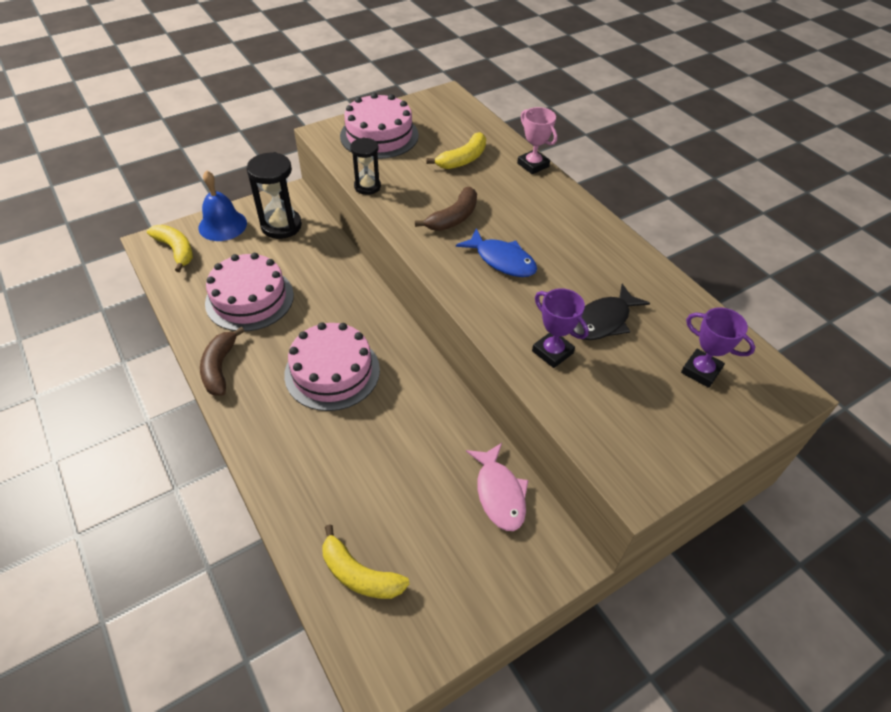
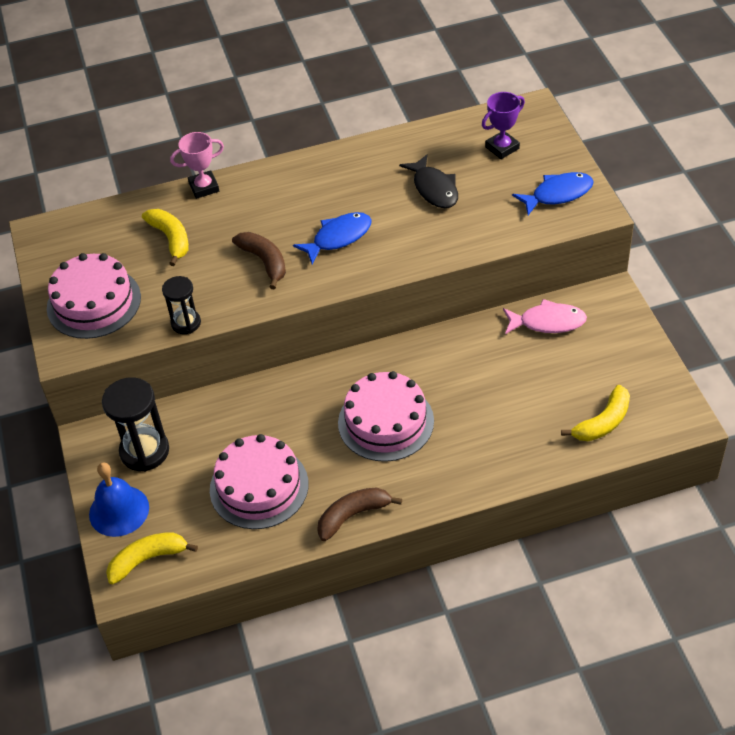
camera: 70 degrees left, 0 degrees up
(220, 368) = (353, 516): brown banana -> brown banana turned 135 degrees clockwise
(552, 352) = (459, 228): purple trophy -> none
(648, 439) = (558, 194): none -> blue fish

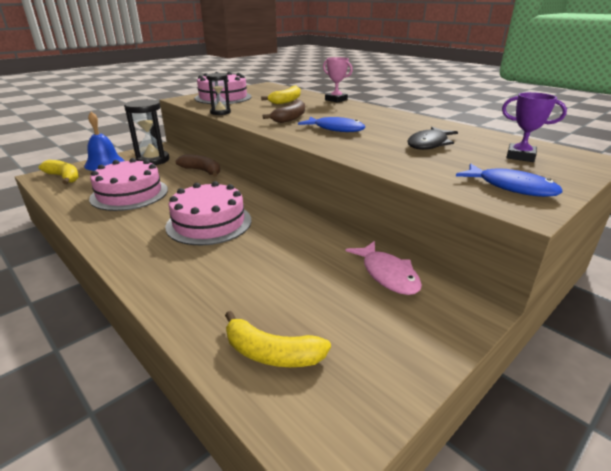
camera: 60 degrees right, 20 degrees down
(353, 516) = (103, 231): brown banana -> brown banana (202, 171)

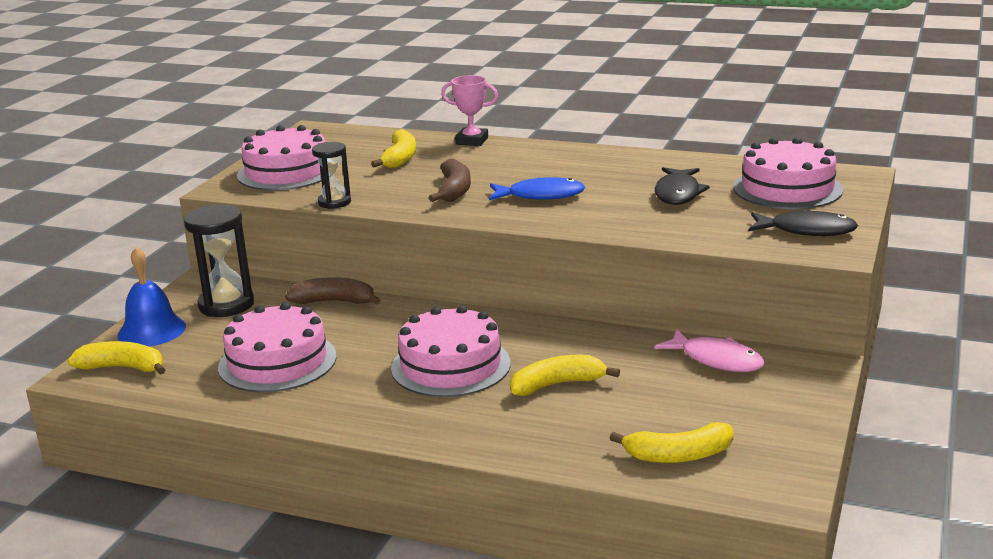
camera: 25 degrees left, 5 degrees down
(254, 256) = (557, 385): none -> yellow banana
(511, 187) = (806, 230): blue fish -> black fish
(520, 156) = (787, 188): purple trophy -> pink cake

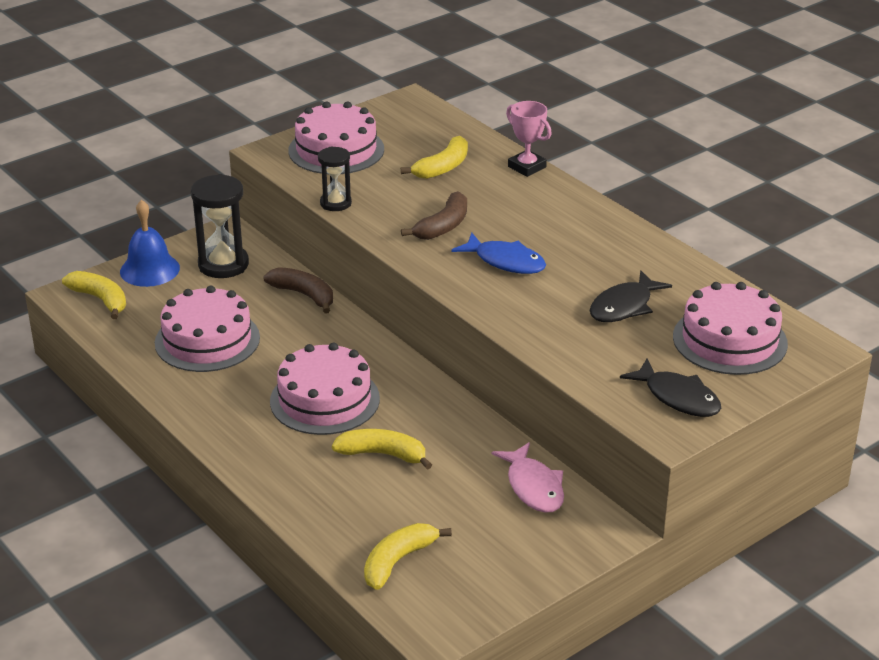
camera: 30 degrees right, 10 degrees up
(678, 455) = (398, 561): yellow banana -> yellow banana turned 105 degrees clockwise

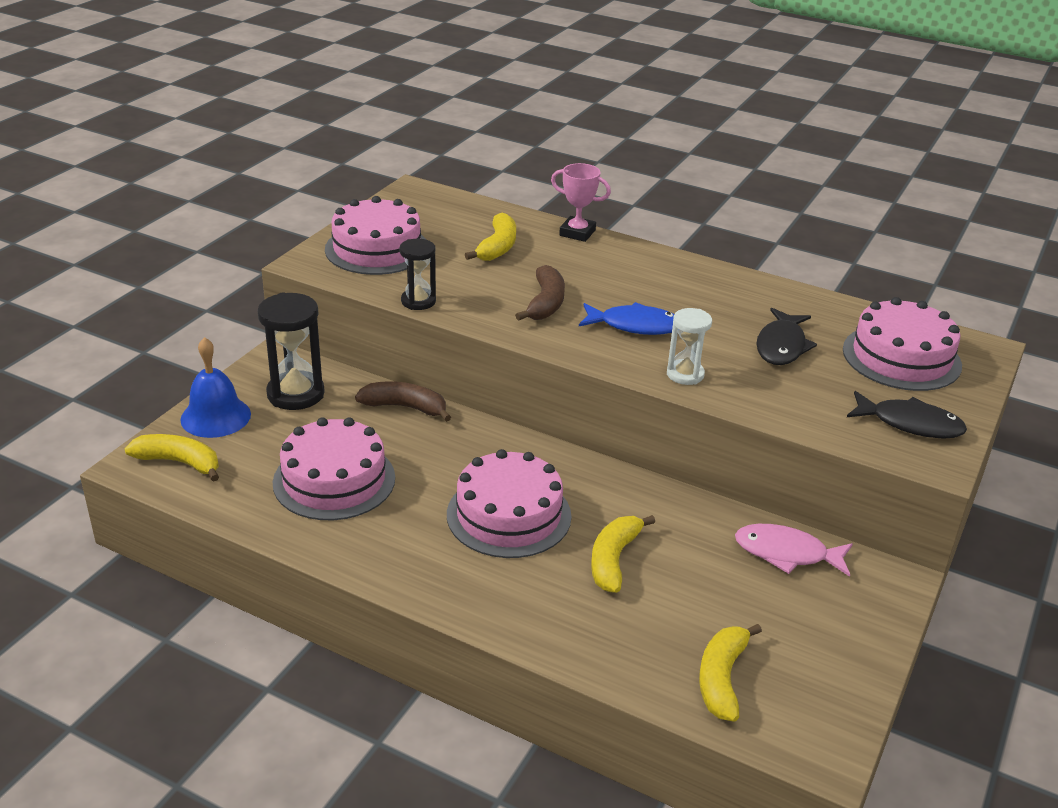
camera: 25 degrees left, 0 degrees up
(383, 454) = (614, 560): yellow banana -> yellow banana turned 60 degrees counterclockwise
(512, 312) = (685, 374): none -> white hourglass
(533, 487) = (786, 553): pink fish -> pink fish turned 150 degrees clockwise

